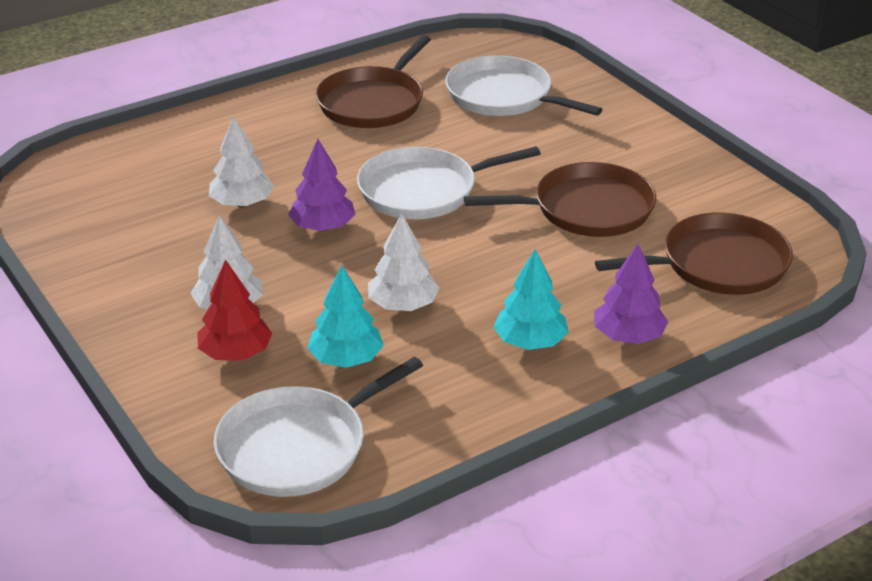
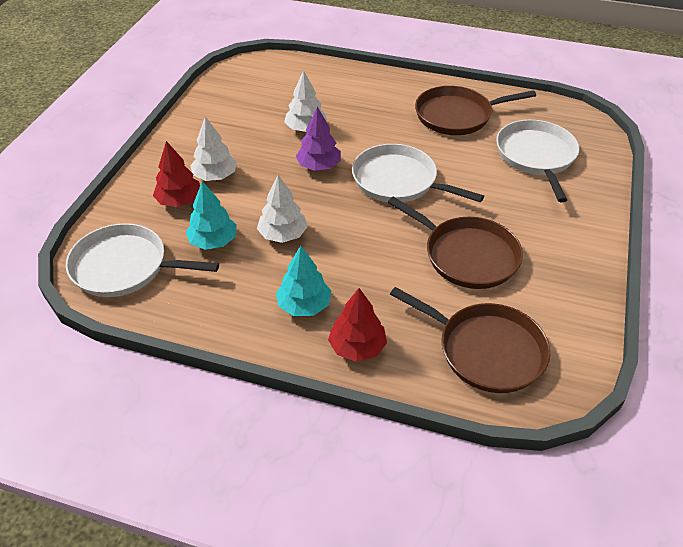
camera: 50 degrees right, 10 degrees up
(628, 336) = (357, 347): purple tree -> red tree

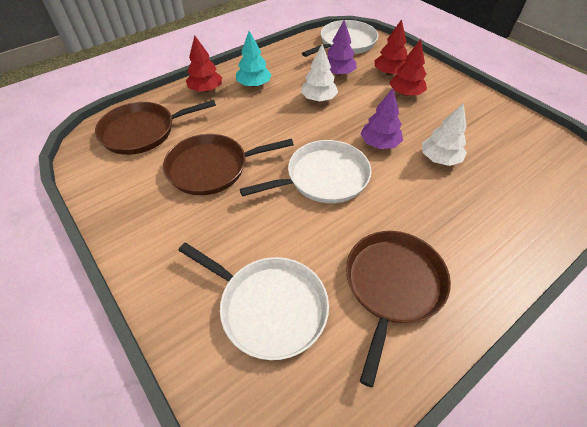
camera: 125 degrees right, 5 degrees up
(213, 241) = (338, 73): turquoise tree -> purple tree
(215, 176) = (405, 93): white tree -> red tree

